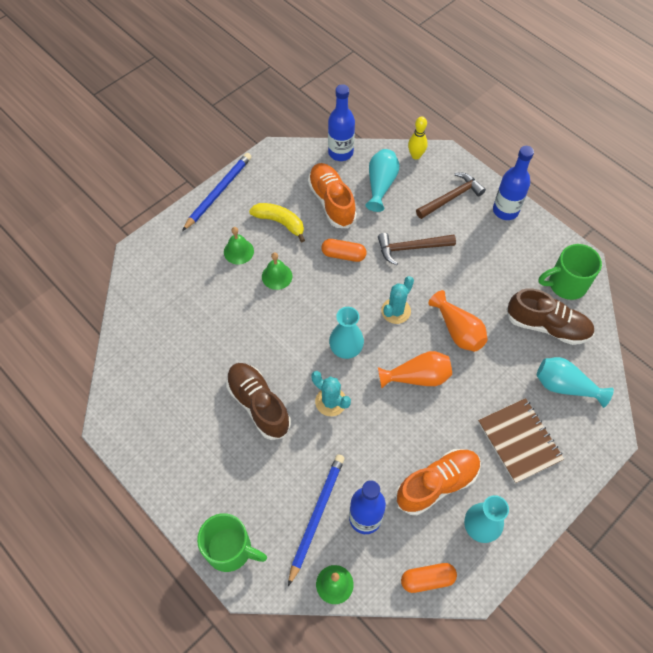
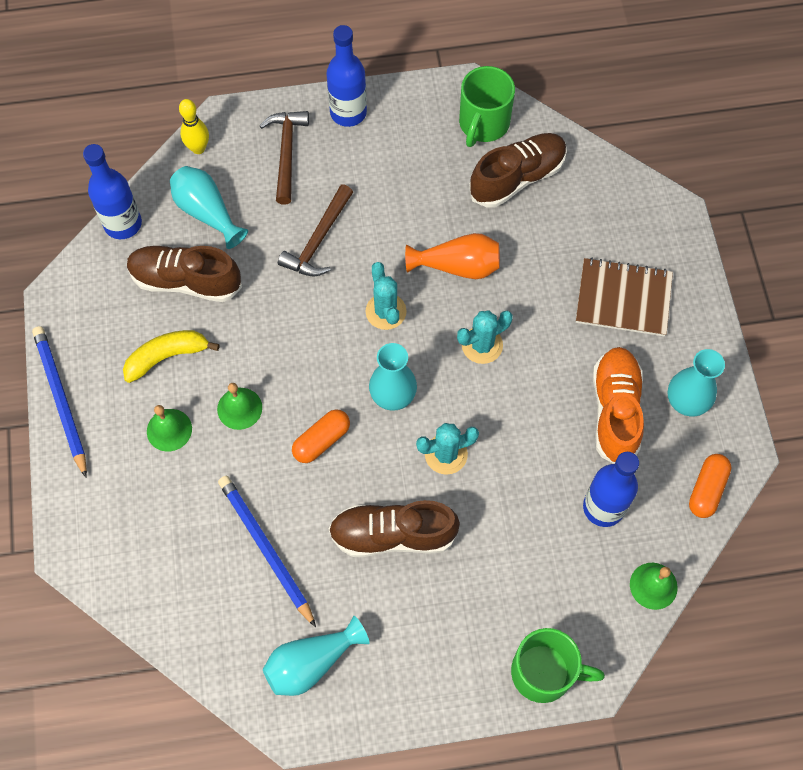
camera: 55 degrees left, 5 degrees up
(230, 549) = (544, 672): green mug -> green mug turned 45 degrees clockwise
(316, 516) = (567, 556): blue pencil -> blue pencil (265, 549)
(331, 202) = (186, 281): orange shoe -> brown shoe
(343, 255) = (269, 317): orange capsule -> orange capsule (321, 440)
(417, 377) = (482, 345): orange vase -> turquoise cactus
(565, 386) = (596, 212): turquoise vase -> turquoise vase (311, 662)

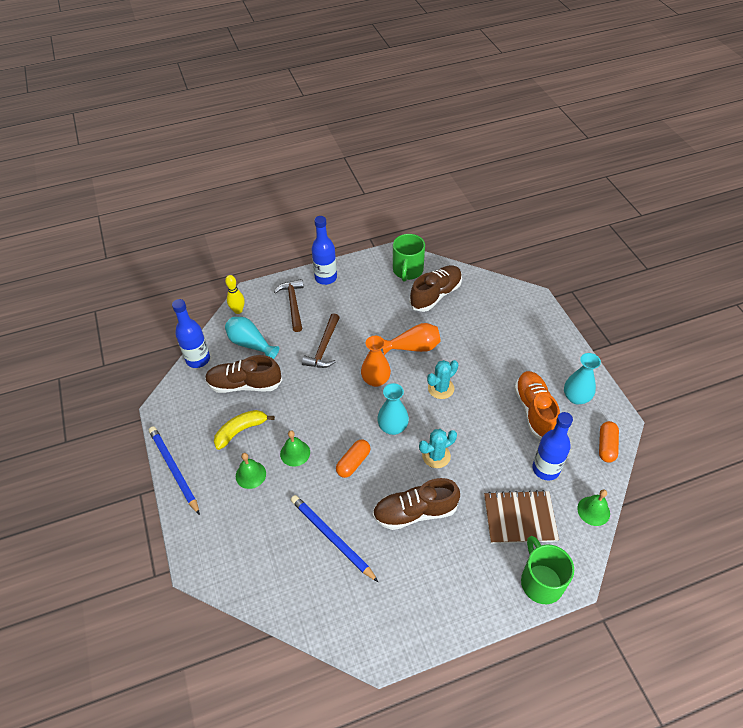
camera: 10 degrees left, 15 degrees down
(311, 662) = (381, 608): turquoise vase -> none
(386, 311) = (376, 380): turquoise cactus -> orange vase
(544, 672) = (541, 581): green mug -> green mug turned 105 degrees counterclockwise
(623, 299) = (519, 348): brown notebook -> brown notebook (519, 518)

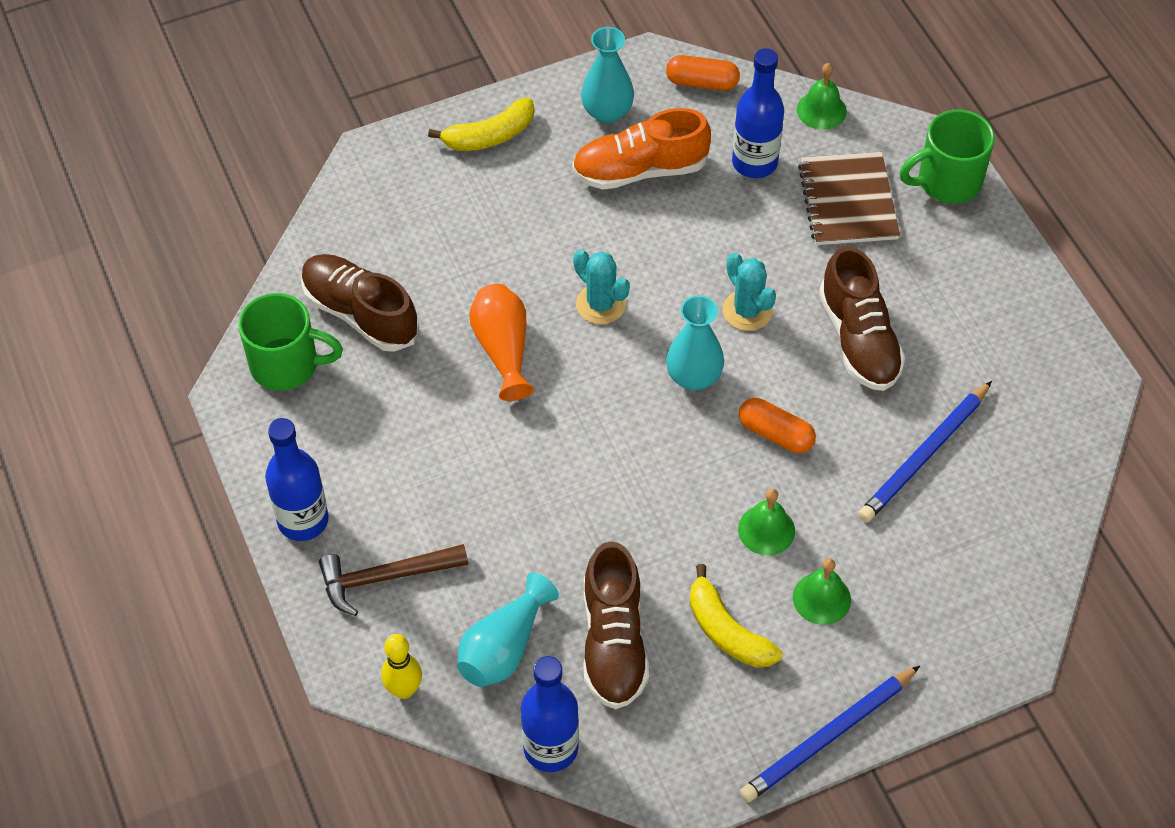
camera: 95 degrees left, 5 degrees up
(323, 347) = (509, 506): brown hammer -> none
(376, 380) = (587, 409): orange vase -> none
(552, 345) = (489, 136): none -> yellow banana

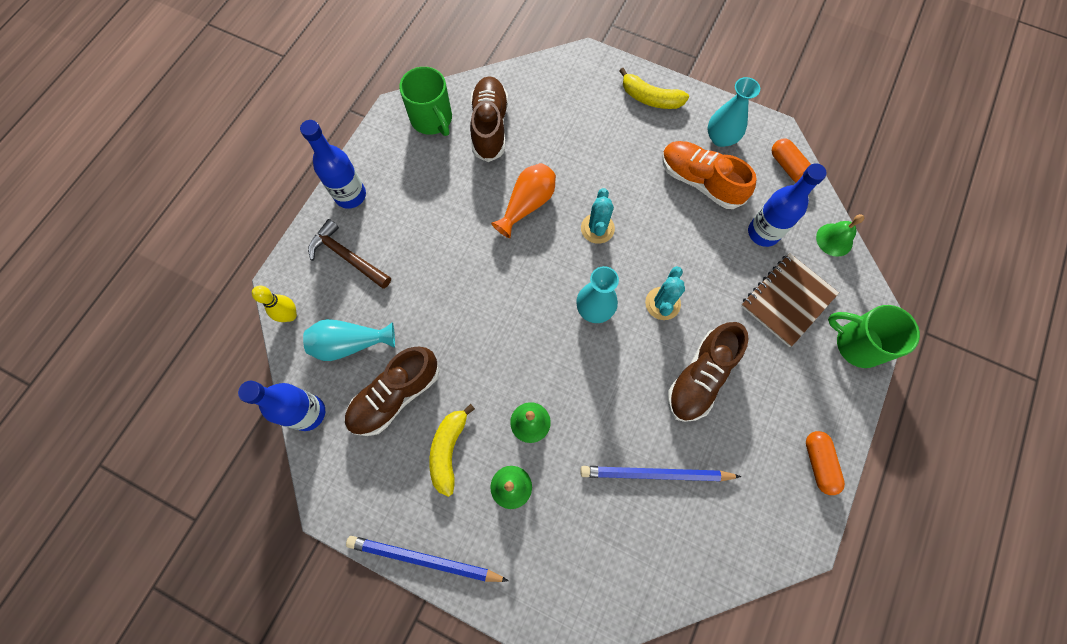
camera: 50 degrees right, 15 degrees up
(775, 434) = (596, 379): orange capsule -> orange capsule (818, 463)

